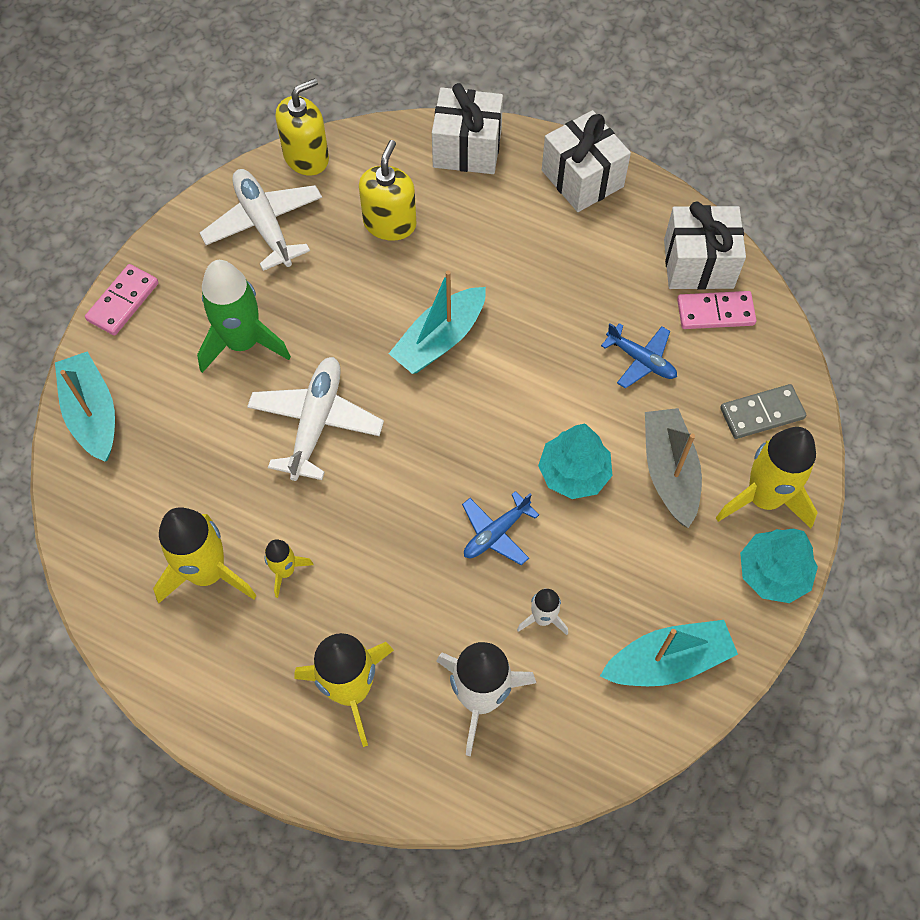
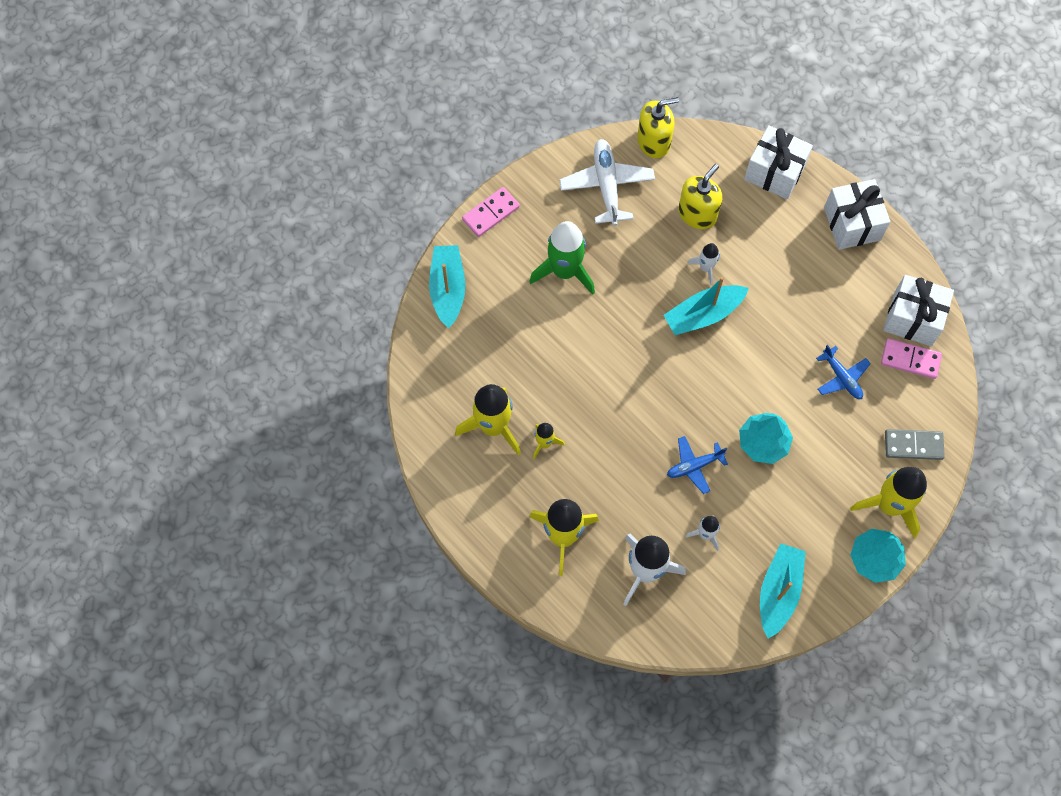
camera: 20 degrees right, 5 degrees up
(316, 422) = (597, 346): white plane -> none
(423, 283) = (705, 268): none -> white rocket
(667, 661) = (778, 591): turquoise boat -> turquoise boat turned 75 degrees counterclockwise
(669, 471) = (830, 464): grey boat -> none

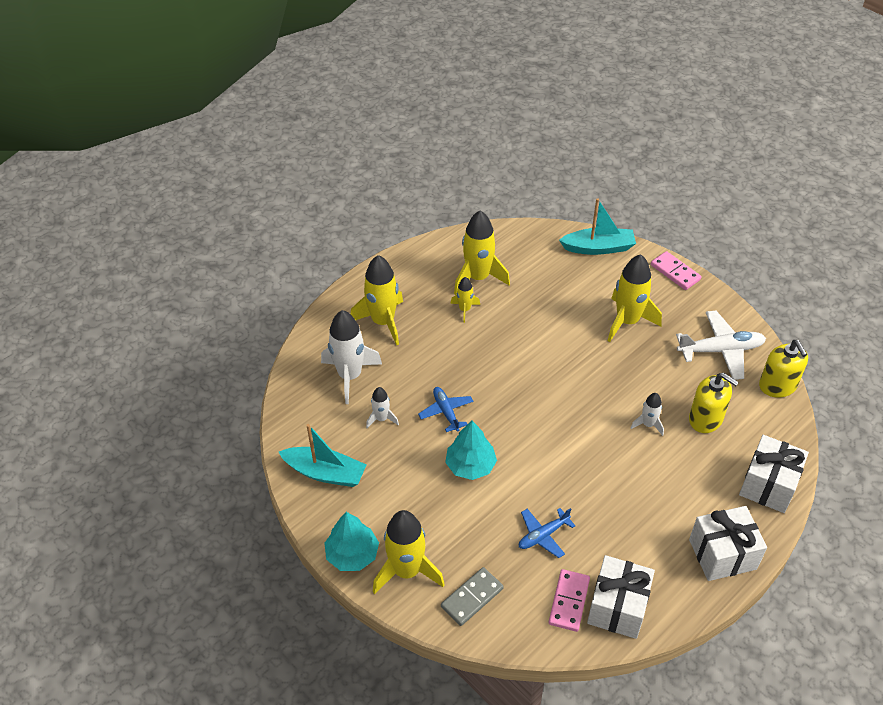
camera: 90 degrees right, 20 degrees down
(564, 271) = (627, 321): green rocket -> yellow rocket
(703, 314) = (598, 421): turquoise boat -> none
(913, 445) = (472, 598): grey domino -> grey domino turned 45 degrees clockwise

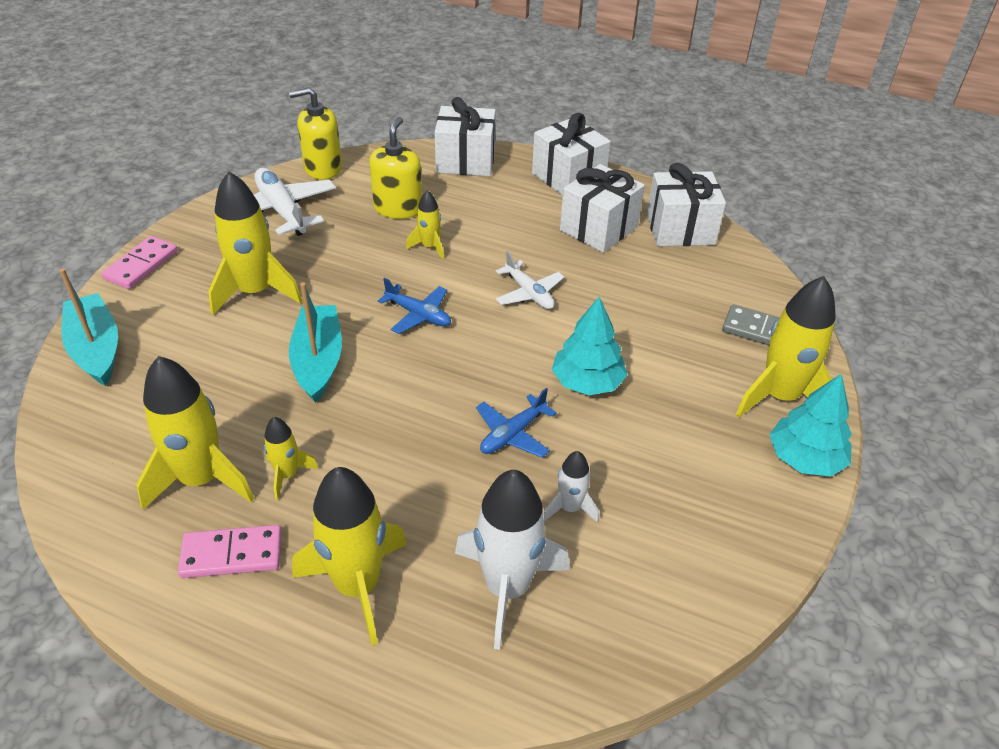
camera: 115 degrees left, 5 degrees down
(325, 473) = (711, 543): turquoise boat -> turquoise boat (318, 361)
(543, 535) = (640, 296): blue plane -> blue plane (418, 315)
(569, 601) = (702, 261): pink domino -> pink domino (232, 554)
(572, 466) = (529, 293): none -> white plane
(638, 545) = (598, 228): none -> white gift
(648, 424) = (429, 247): white rocket -> yellow rocket
(777, 386) = (323, 168): yellow soap dispenser -> yellow soap dispenser turned 150 degrees counterclockwise

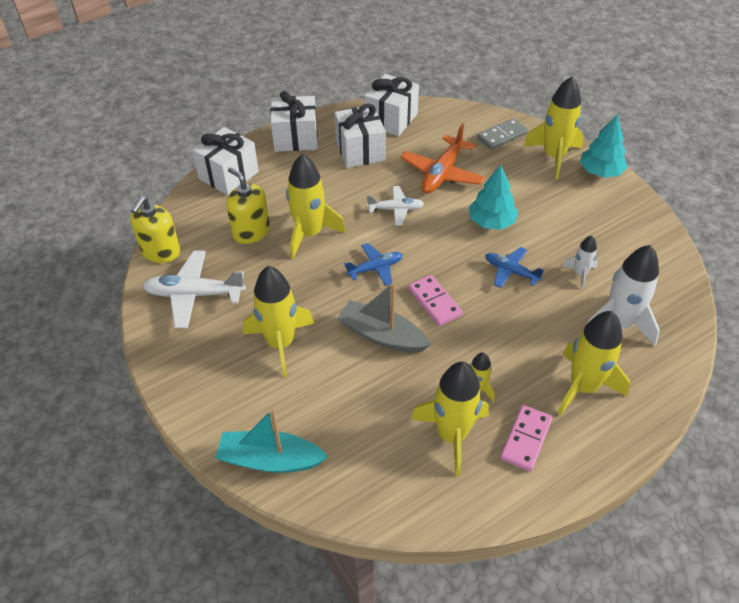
camera: 55 degrees left, 5 degrees up
(141, 265) = (187, 402): pink domino -> pink domino (435, 302)
(318, 361) = (382, 335): turquoise boat -> grey boat
(429, 247) = (309, 234): yellow rocket -> yellow rocket, size x1.96
(513, 434) = (511, 271): blue plane -> blue plane turned 135 degrees clockwise
(631, 306) = (442, 173): none -> orange plane

